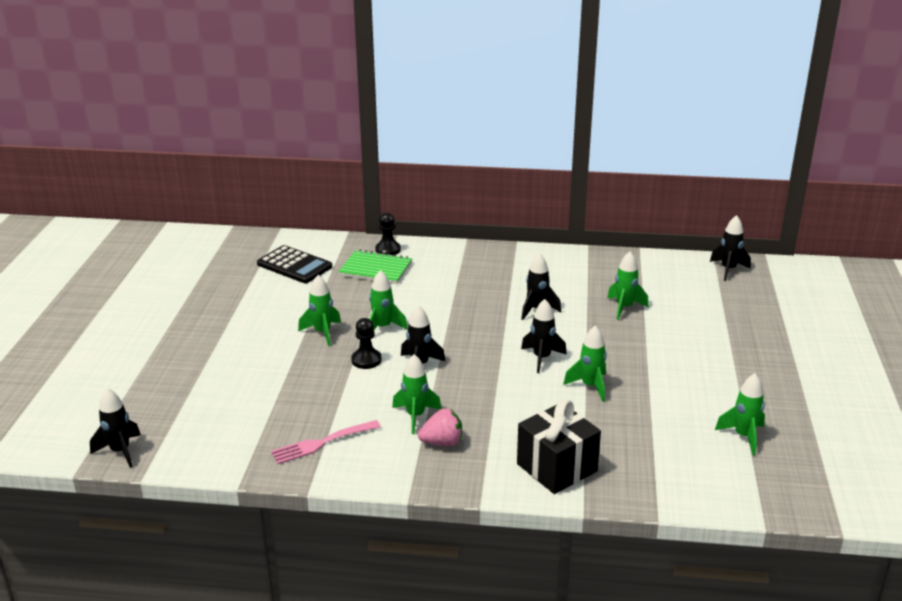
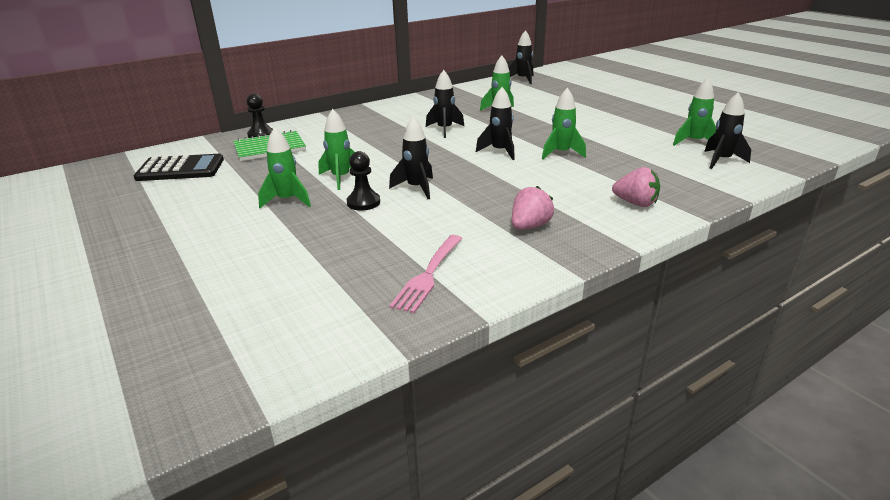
camera: 40 degrees left, 0 degrees up
(120, 451) = (188, 405): black rocket -> black rocket (721, 160)
(415, 416) = (475, 220): green rocket -> none
(556, 467) = (635, 203): black gift -> pink strawberry

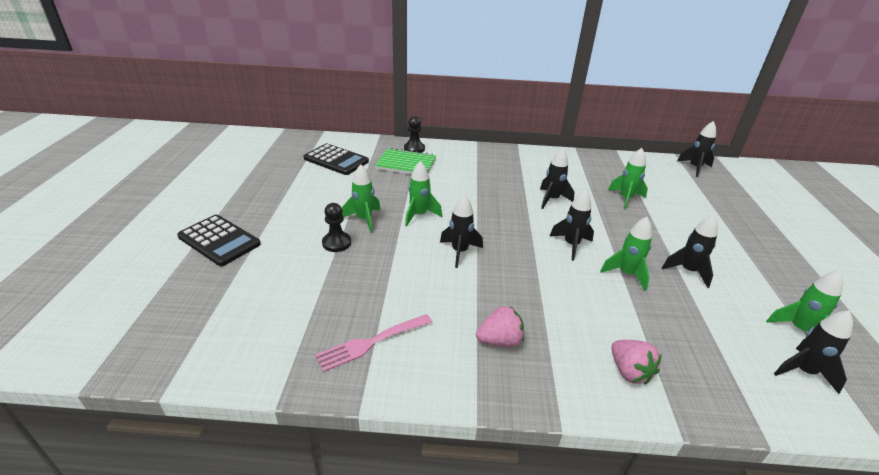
camera: 35 degrees right, 5 degrees up
(130, 279) = (219, 240): none -> black calculator
(363, 202) = (408, 247): black pawn -> black pawn (336, 243)
(597, 137) = (688, 271): none -> black rocket

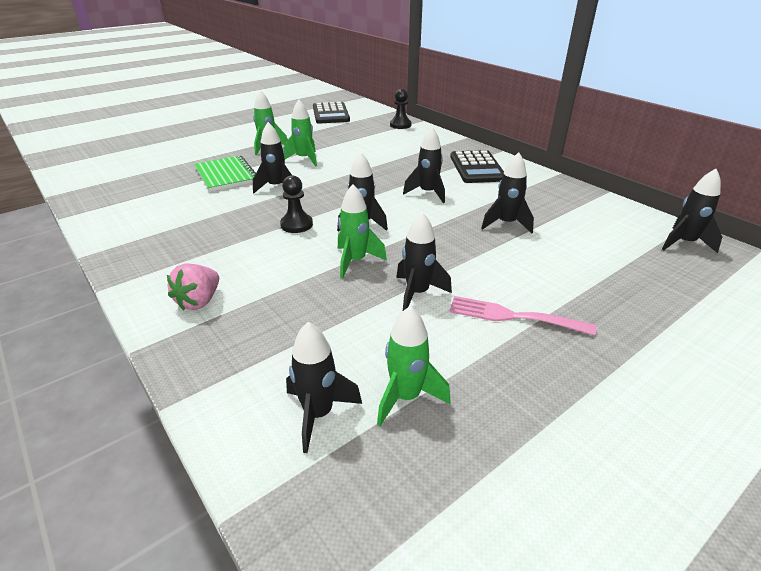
camera: 50 degrees right, 0 degrees up
(219, 240) = (183, 127): black calculator -> black calculator (477, 168)
(336, 243) = (226, 151): black pawn -> black pawn (296, 225)
(371, 342) = (130, 198): pink fork -> pink fork (513, 316)
(406, 164) = (370, 131): green notebook -> green notebook (226, 175)
(500, 341) = (180, 236): pink strawberry -> none
(625, 198) = (506, 224): green rocket -> black rocket

